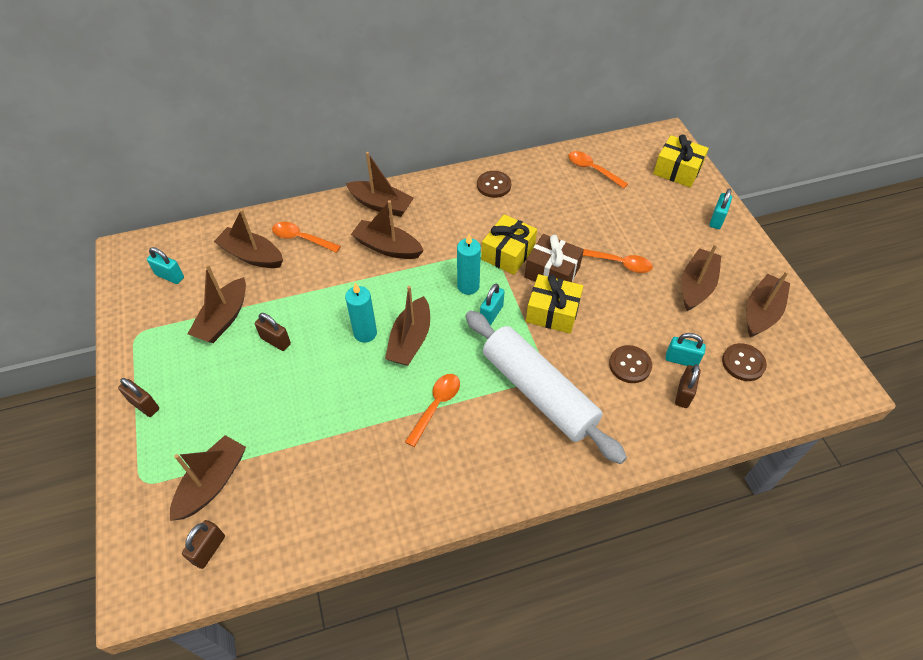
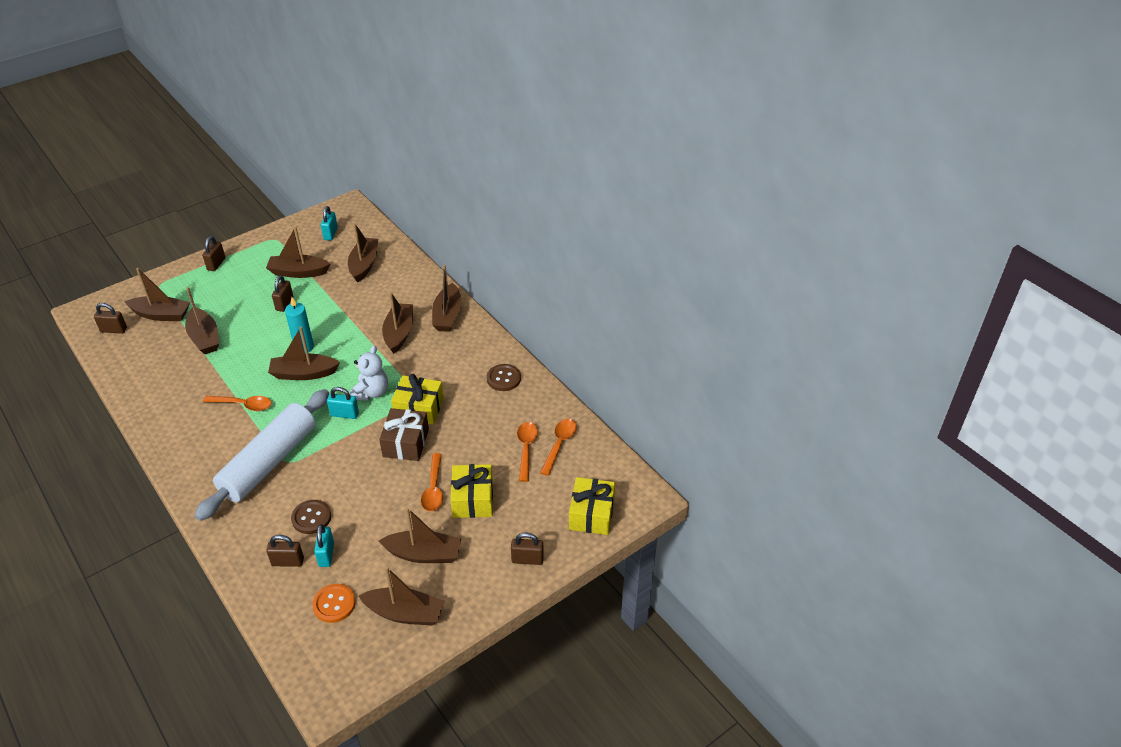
camera: 70 degrees right, 10 degrees down
(291, 434) = (204, 338): none -> brown boat
(301, 238) = (391, 283): orange spoon -> orange spoon (526, 449)
(468, 286) = (371, 392): turquoise candle -> white teddy bear
(552, 312) = (358, 453): yellow gift -> yellow gift (473, 499)
(717, 219) = (527, 559): turquoise padlock -> brown padlock
(743, 363) = (334, 604): brown button -> orange button

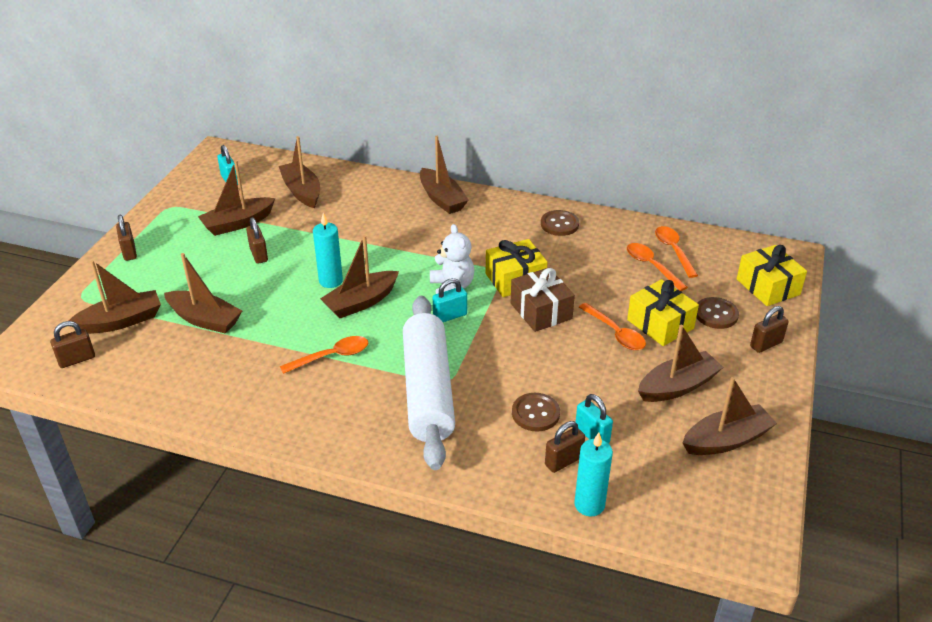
camera: 35 degrees left, 5 degrees down
(267, 601) = (589, 504): none -> turquoise candle
(334, 604) = (655, 469): orange button -> none
(399, 333) = (414, 230): brown boat -> none
(522, 514) = (716, 314): none -> brown button

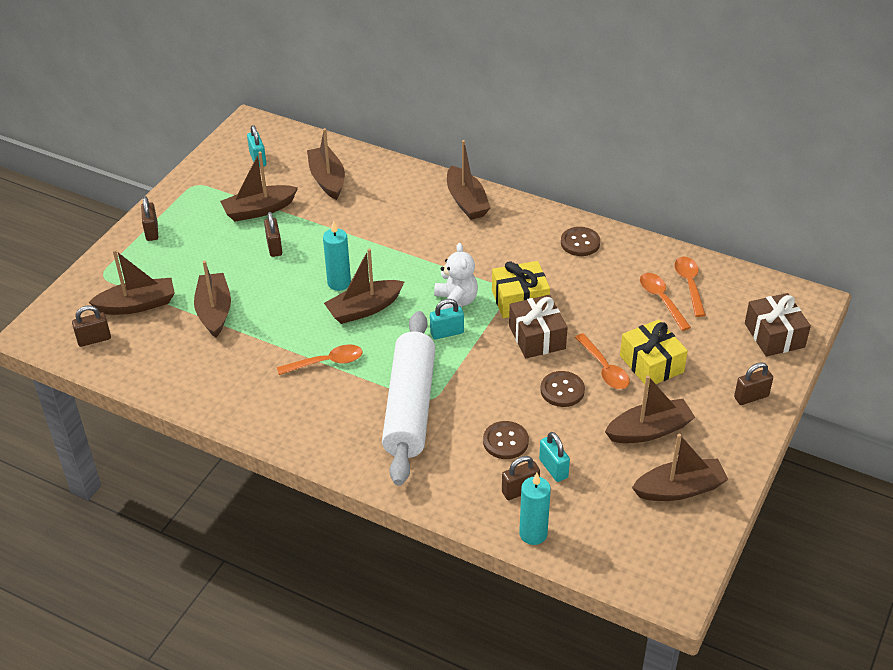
camera: 10 degrees right, 5 degrees up
(205, 319) = (214, 311): brown boat -> brown boat turned 135 degrees counterclockwise
(716, 314) = (711, 359): brown button -> brown button (562, 390)
(768, 287) = (774, 335): yellow gift -> brown gift

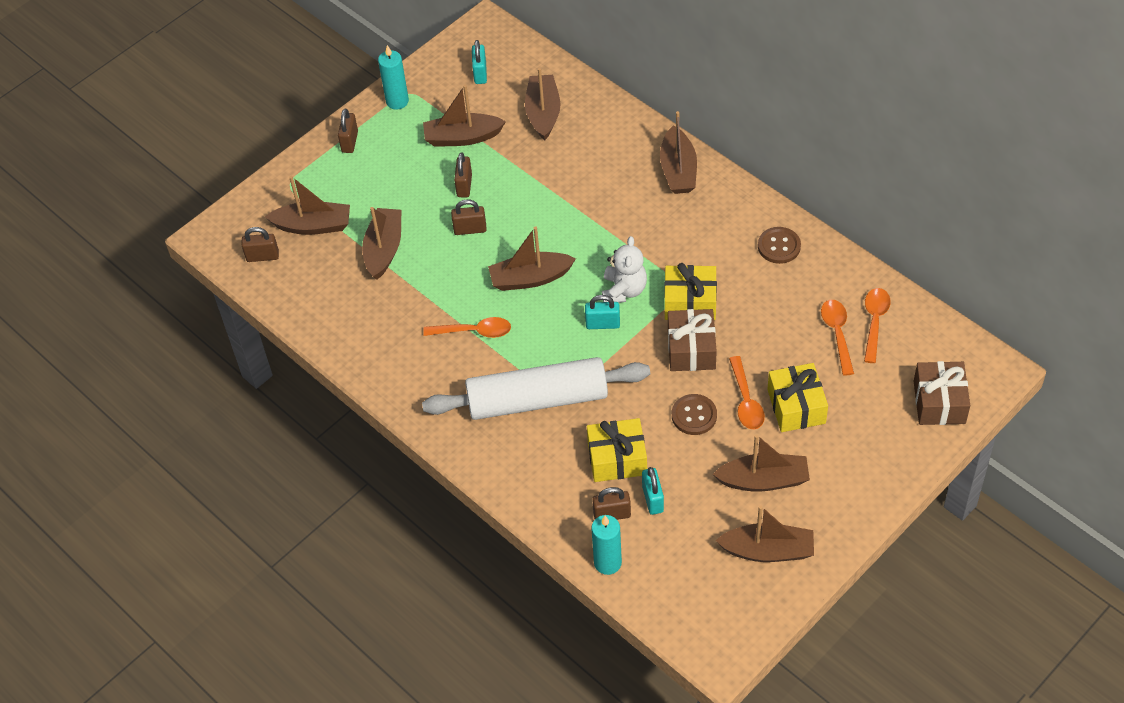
camera: 20 degrees right, 10 degrees up
(339, 283) = (515, 242): turquoise candle -> turquoise candle (397, 101)
(409, 407) = (537, 399): white rolling pin -> white rolling pin turned 60 degrees clockwise
(505, 441) = (617, 459): brown button -> yellow gift
(751, 397) = (883, 467): brown padlock -> brown padlock (470, 229)

